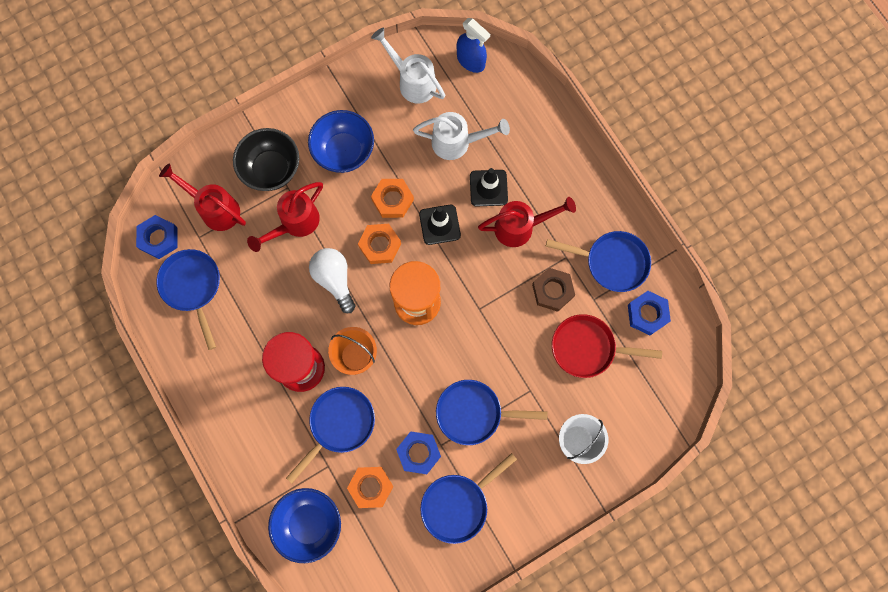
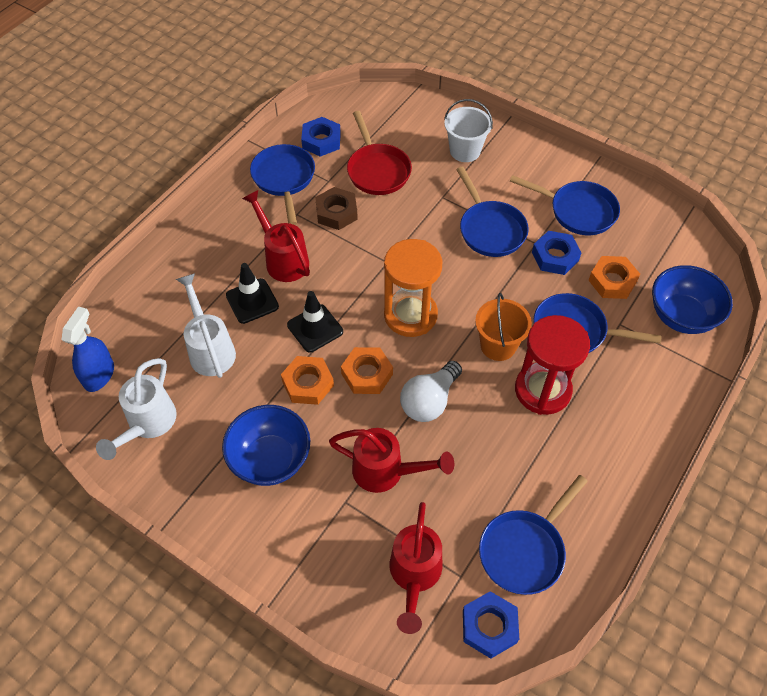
camera: 115 degrees left, 20 degrees down
(271, 169) = (330, 532): black bowl -> none

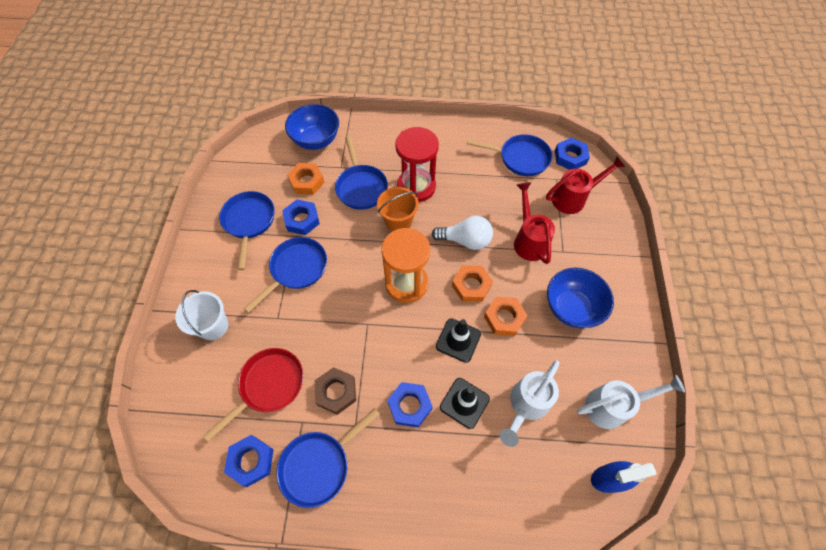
camera: 120 degrees left, 5 degrees up
(283, 259) = (409, 406): red watering can -> blue nut

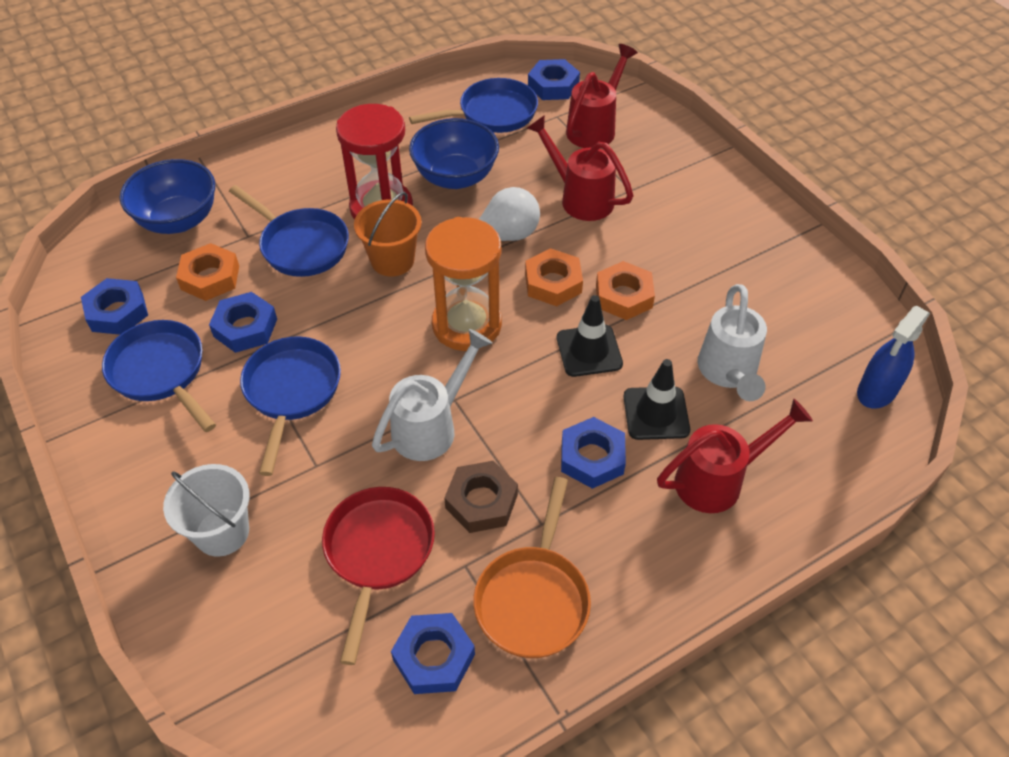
camera: 35 degrees left, 10 degrees down
(254, 177) = (117, 312): none -> blue nut
(319, 465) = (533, 599): blue pan -> orange pan
(467, 468) = (719, 479): none -> red watering can
(571, 308) = (691, 243): blue bowl -> blue bowl (455, 177)
(613, 406) = (820, 317): white watering can -> white watering can (432, 426)

